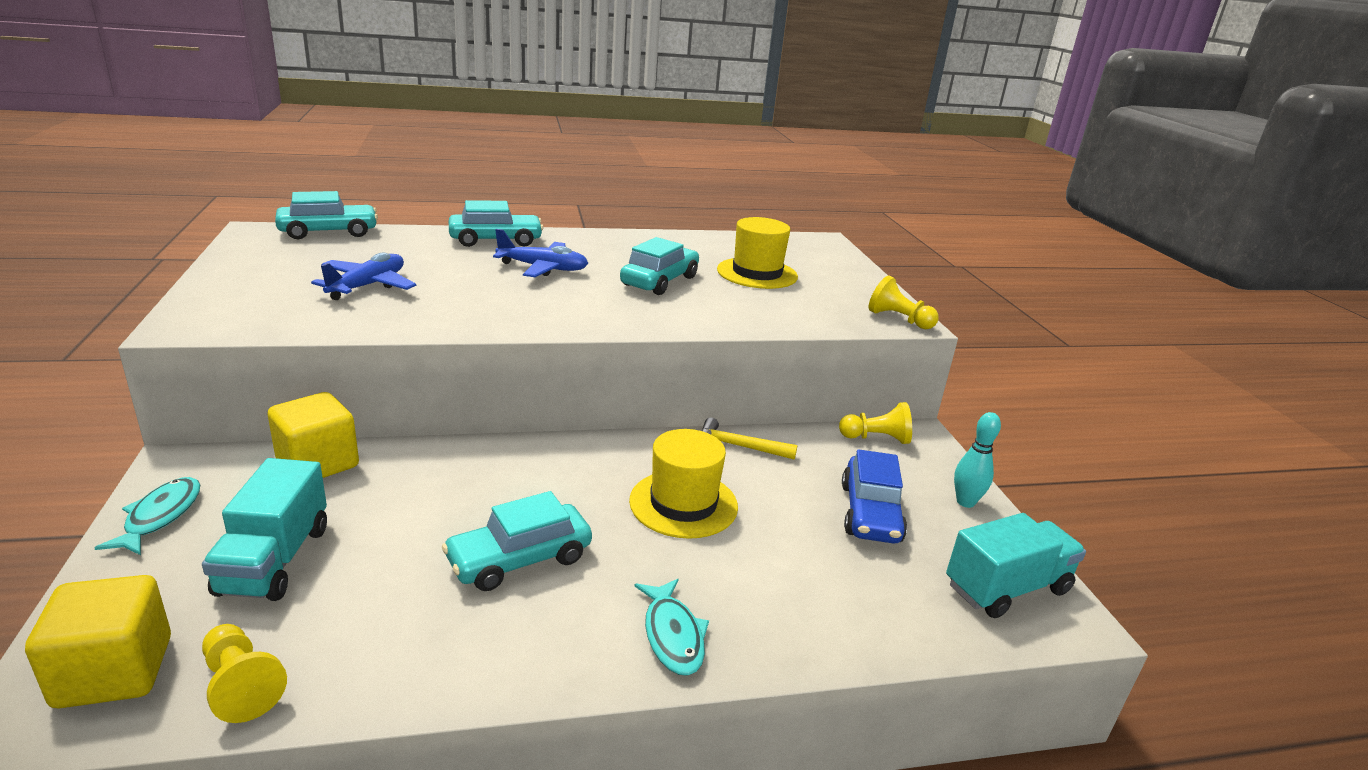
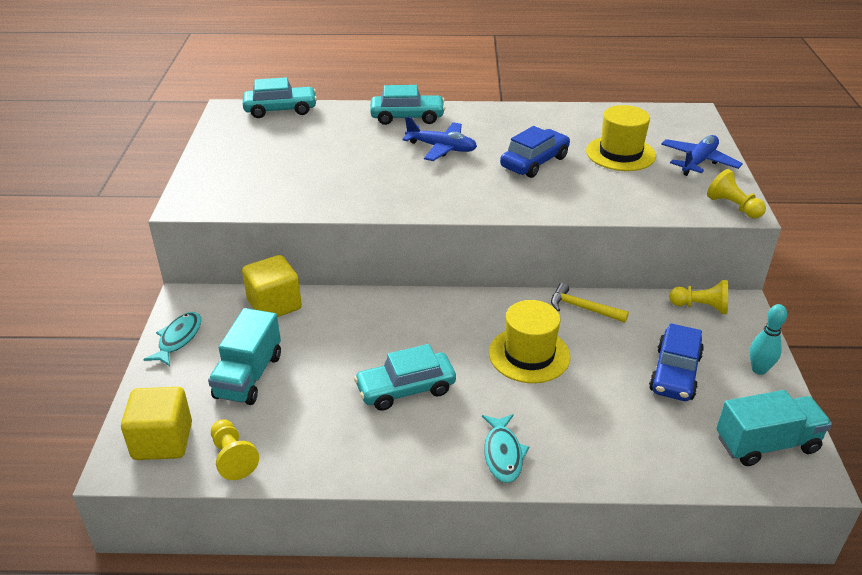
camera: 15 degrees right, 10 degrees up
(367, 286) = (308, 166): blue plane -> blue plane (698, 162)
(659, 281) = (534, 162): turquoise car -> blue car

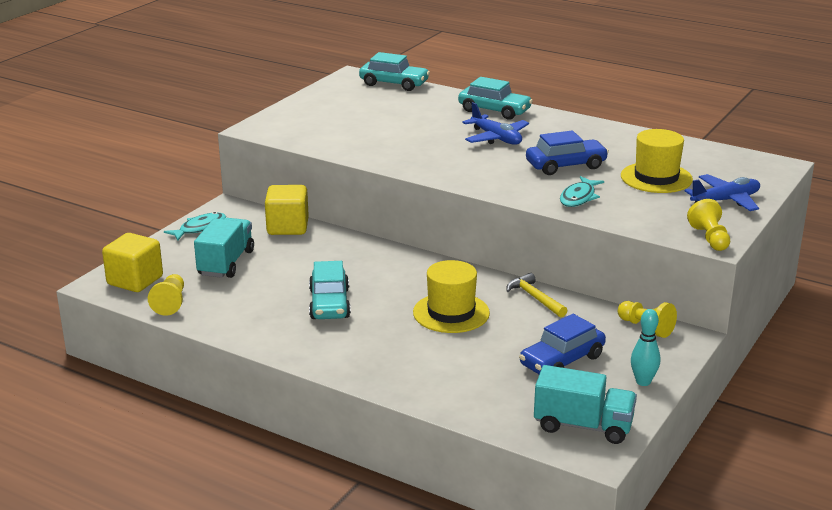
camera: 30 degrees right, 10 degrees down
(249, 376) = (226, 263): turquoise truck -> turquoise truck turned 150 degrees clockwise
(406, 389) = (329, 304): turquoise car -> turquoise car turned 105 degrees counterclockwise
(503, 454) = (359, 361): turquoise fish -> turquoise fish (579, 197)

